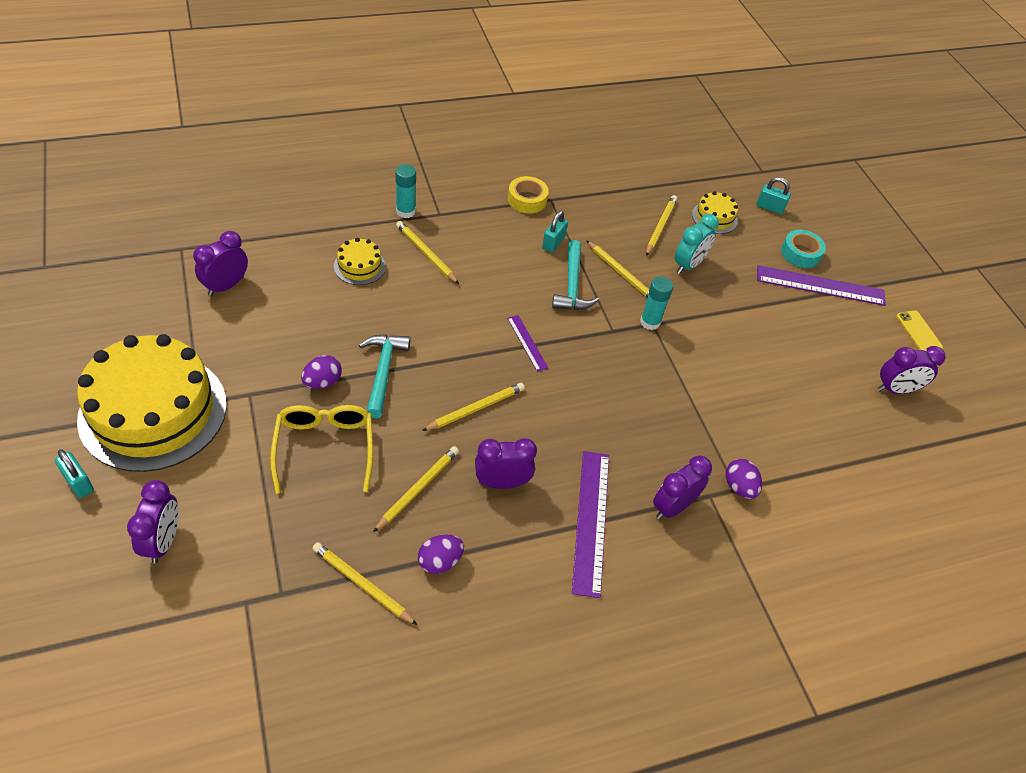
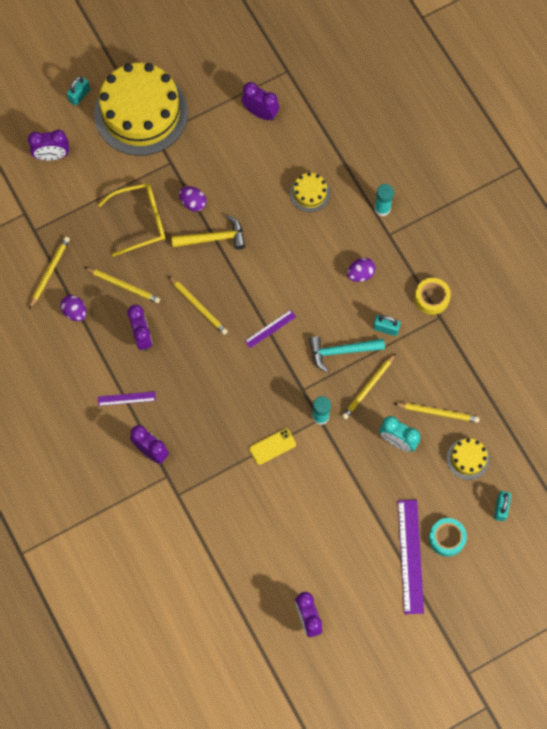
camera: 85 degrees right, 20 degrees up
(383, 372) = (213, 238): turquoise hammer -> yellow hammer
(426, 254) = (339, 236): yellow pencil -> none
(591, 521) = (126, 398): purple ruler -> purple ruler, size x0.52
(739, 487) = (179, 496): purple egg -> purple egg (360, 274)
(918, 332) = (381, 642): yellow phone -> yellow phone (272, 446)

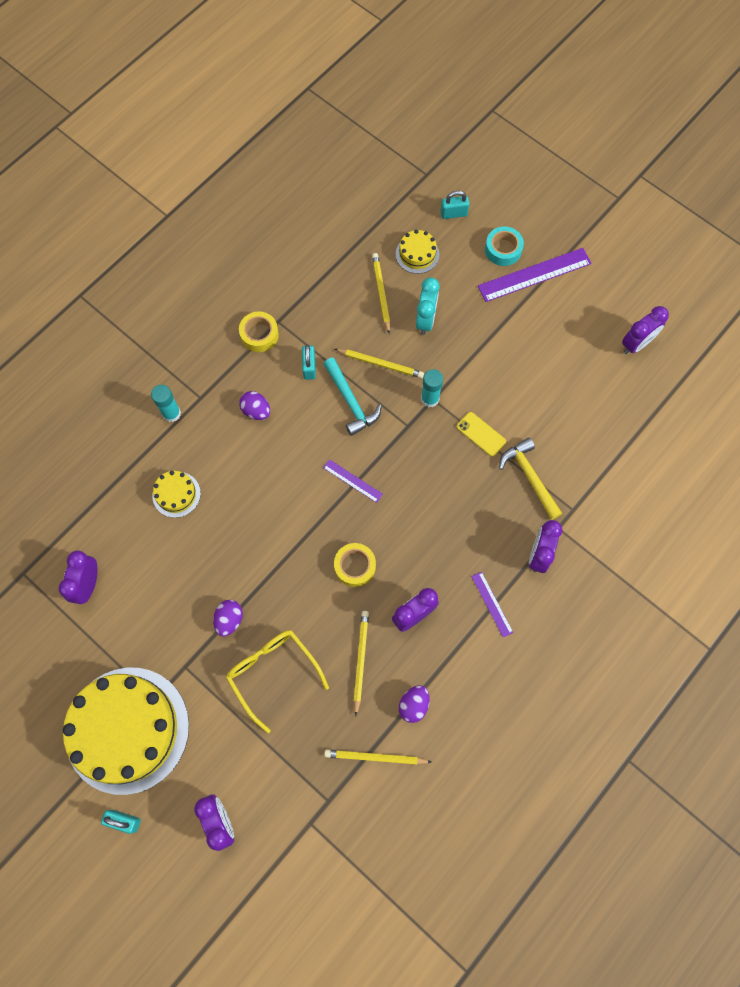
camera: 110 degrees left, 0 degrees up
(198, 306) = (355, 566): yellow pencil -> yellow tape
(213, 238) = (266, 580): yellow hammer -> yellow hammer (529, 477)

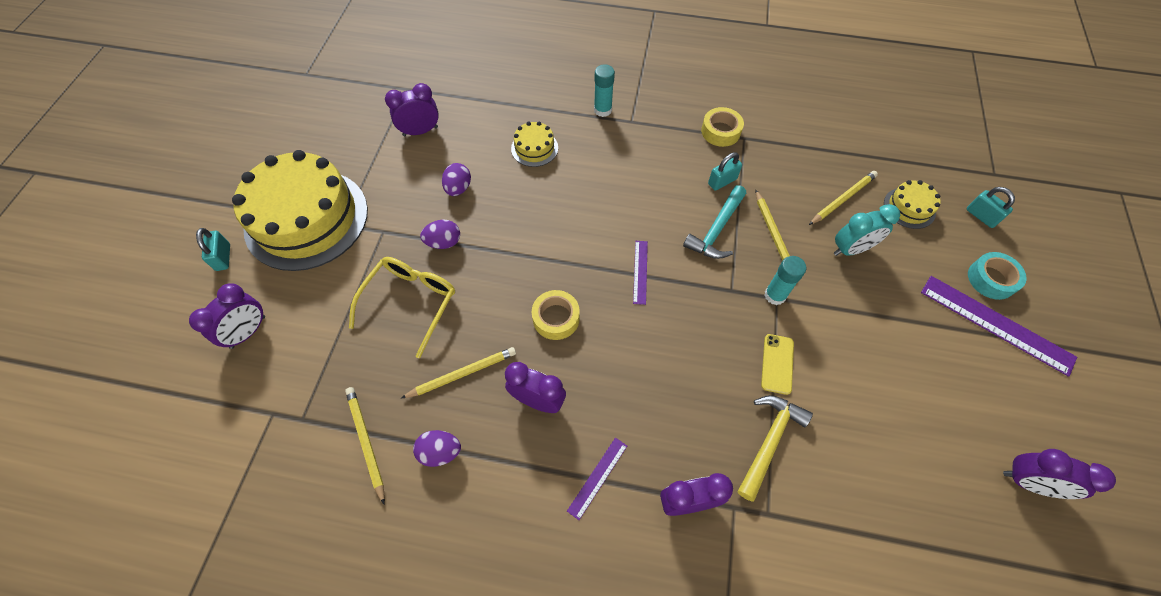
camera: 60 degrees right, 10 degrees down
(256, 411) = (650, 164): purple egg -> purple egg (458, 188)

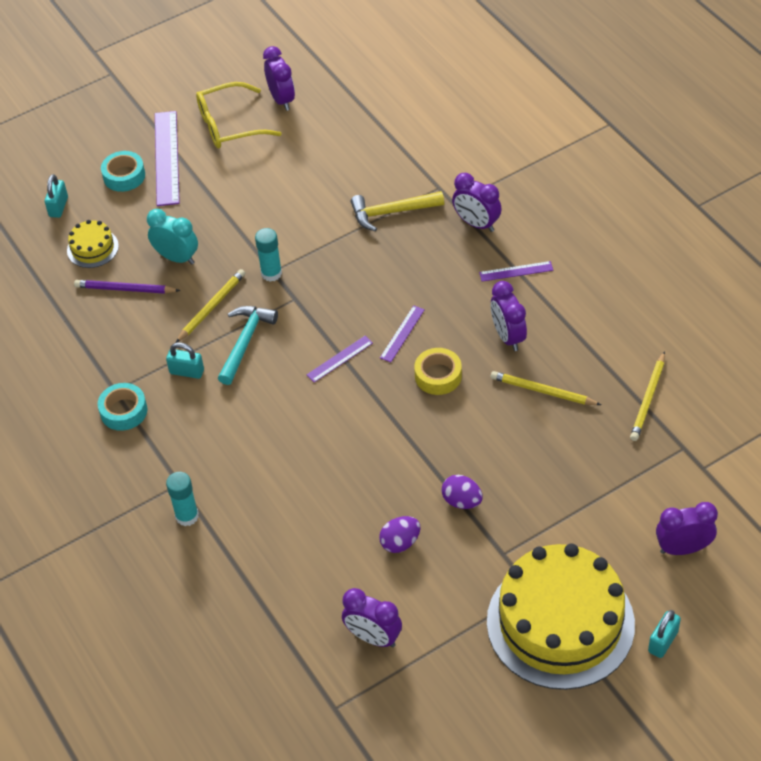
camera: 130 degrees left, 10 degrees down
(410, 303) = (534, 471): yellow glasses -> yellow glasses (229, 125)
(440, 452) = (602, 356): purple egg -> none
(534, 148) = (292, 528): yellow cake -> none
(621, 330) = (402, 333): none -> purple ruler
(716, 230) = (245, 342): turquoise hammer -> turquoise hammer turned 60 degrees counterclockwise
(720, 131) = (124, 411): yellow tape -> turquoise tape
(777, 364) = (329, 240): yellow phone -> none
(842, 199) = (125, 289): yellow pencil -> purple pencil

